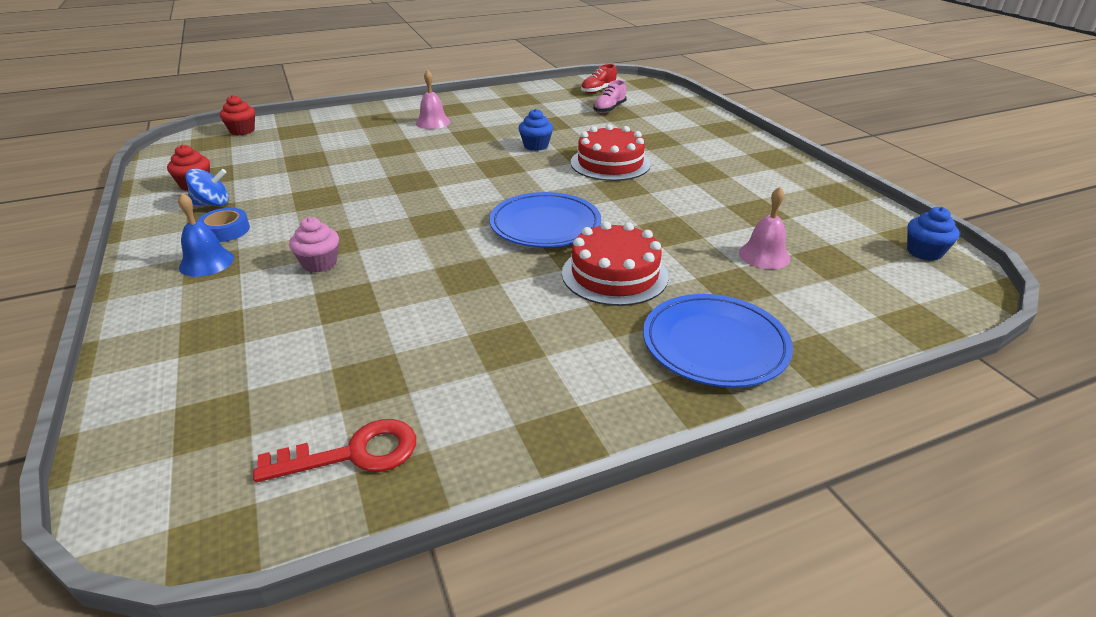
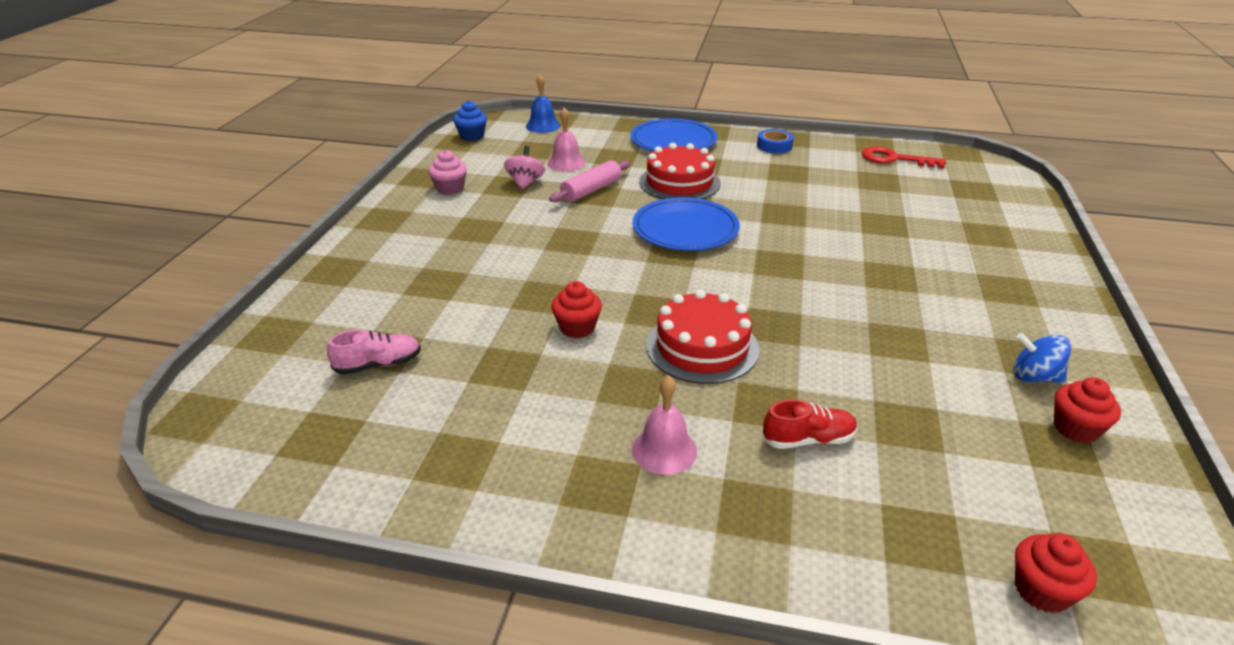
camera: 145 degrees left, 0 degrees up
(206, 262) = (1012, 293): blue bell -> blue bell (543, 126)
(225, 230) = (1003, 326): blue tape -> blue tape (774, 146)
(319, 263) = (902, 259): pink cupcake -> pink cupcake (450, 188)
(536, 146) = (577, 327): blue cupcake -> red cupcake
(598, 90) = (302, 427): red shoe -> red shoe (808, 439)
(610, 163) = (538, 269): red cake -> red cake (702, 347)
(682, 233) = (591, 190): none -> pink rolling pin
(750, 219) = (525, 183): none -> pink spinning top

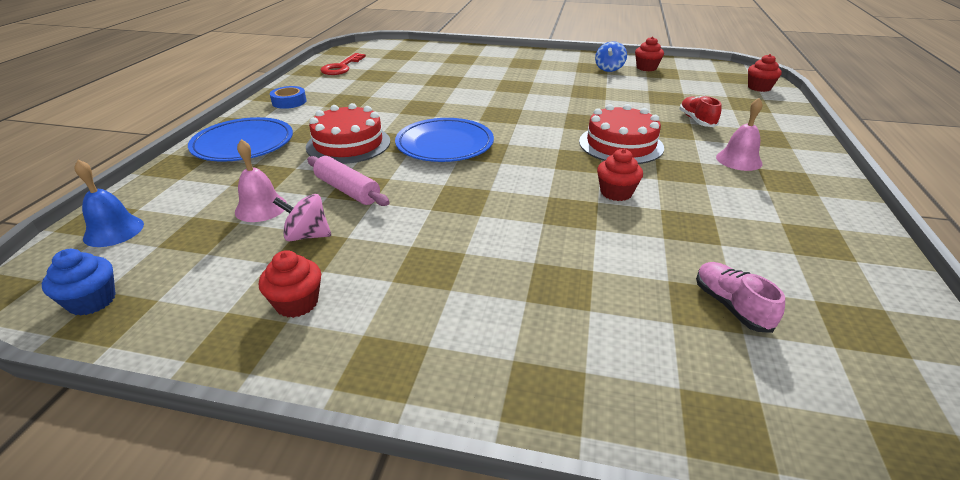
camera: 90 degrees left, 0 degrees up
(450, 188) = (297, 303): pink cupcake -> red cupcake

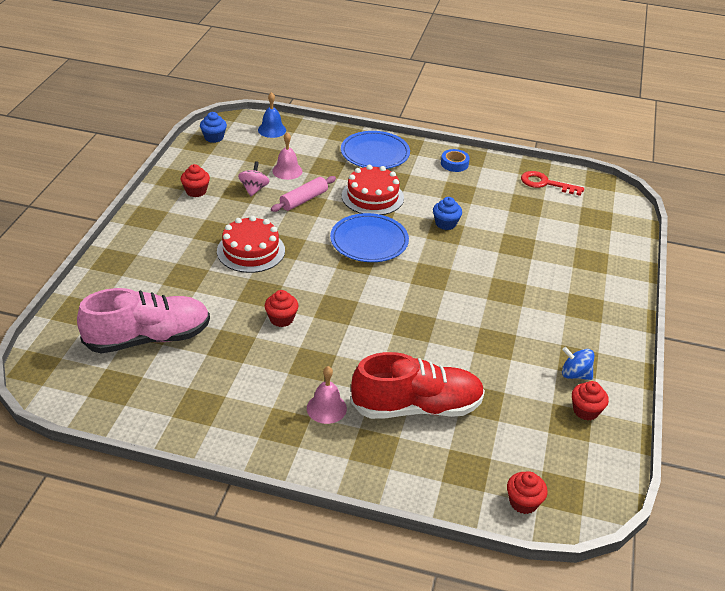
camera: 90 degrees right, 5 degrees up
(408, 107) = (445, 224): none -> blue cupcake
(620, 144) = (363, 339): red cake -> red cake (251, 251)
(697, 120) = (416, 407): red shoe -> red shoe, size x2.21
(731, 306) = (148, 338): pink shoe -> pink shoe, size x2.21

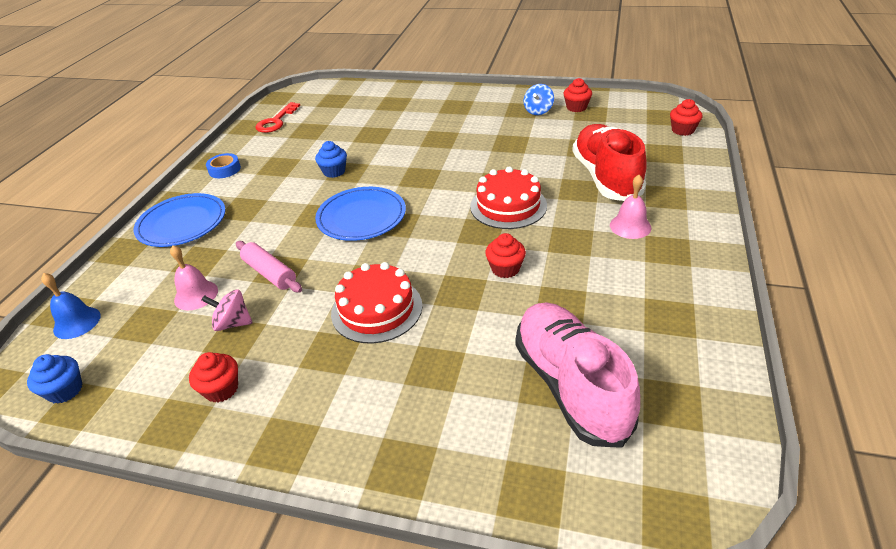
camera: 85 degrees left, 0 degrees up
(372, 197) = (275, 220): red cake -> red cake (508, 206)

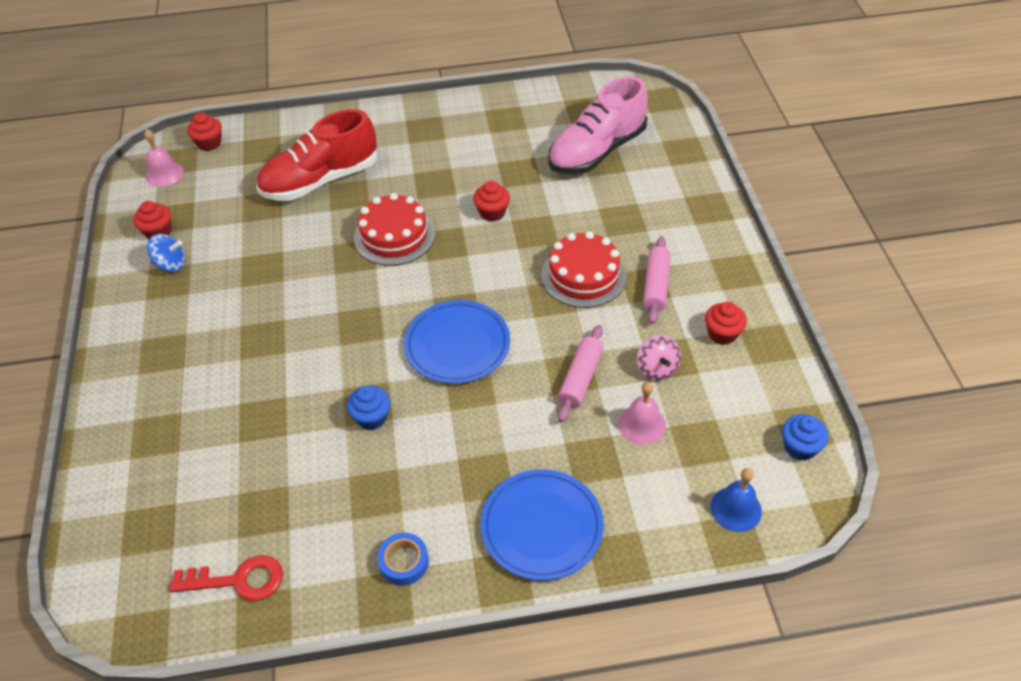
camera: 115 degrees left, 10 degrees up
(322, 359) = (655, 286): none -> pink rolling pin
(630, 226) = (399, 153): pink bell -> pink bell (164, 174)

